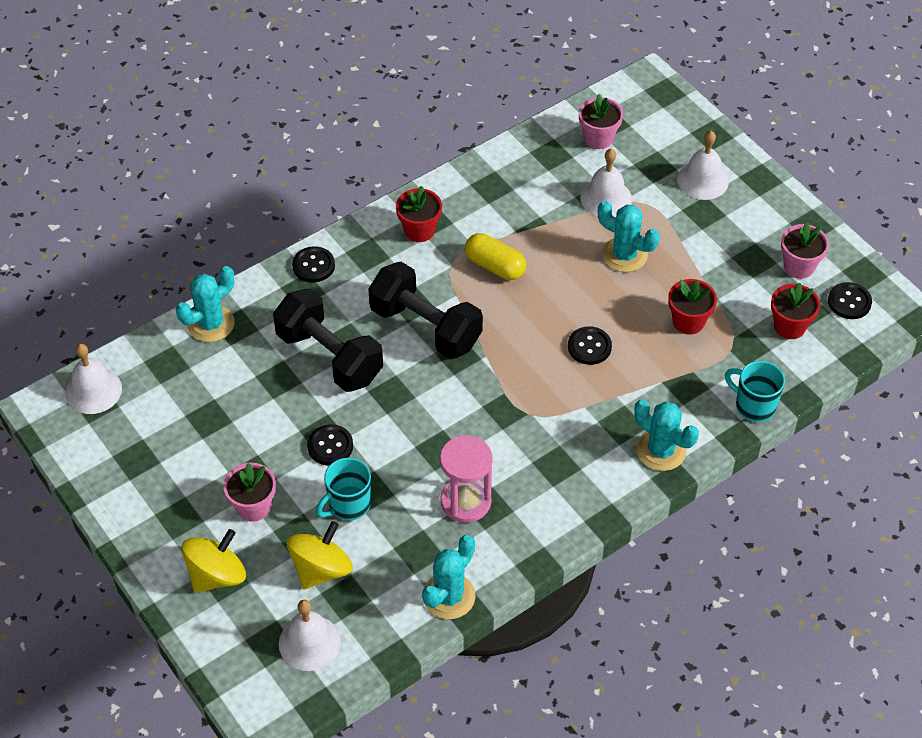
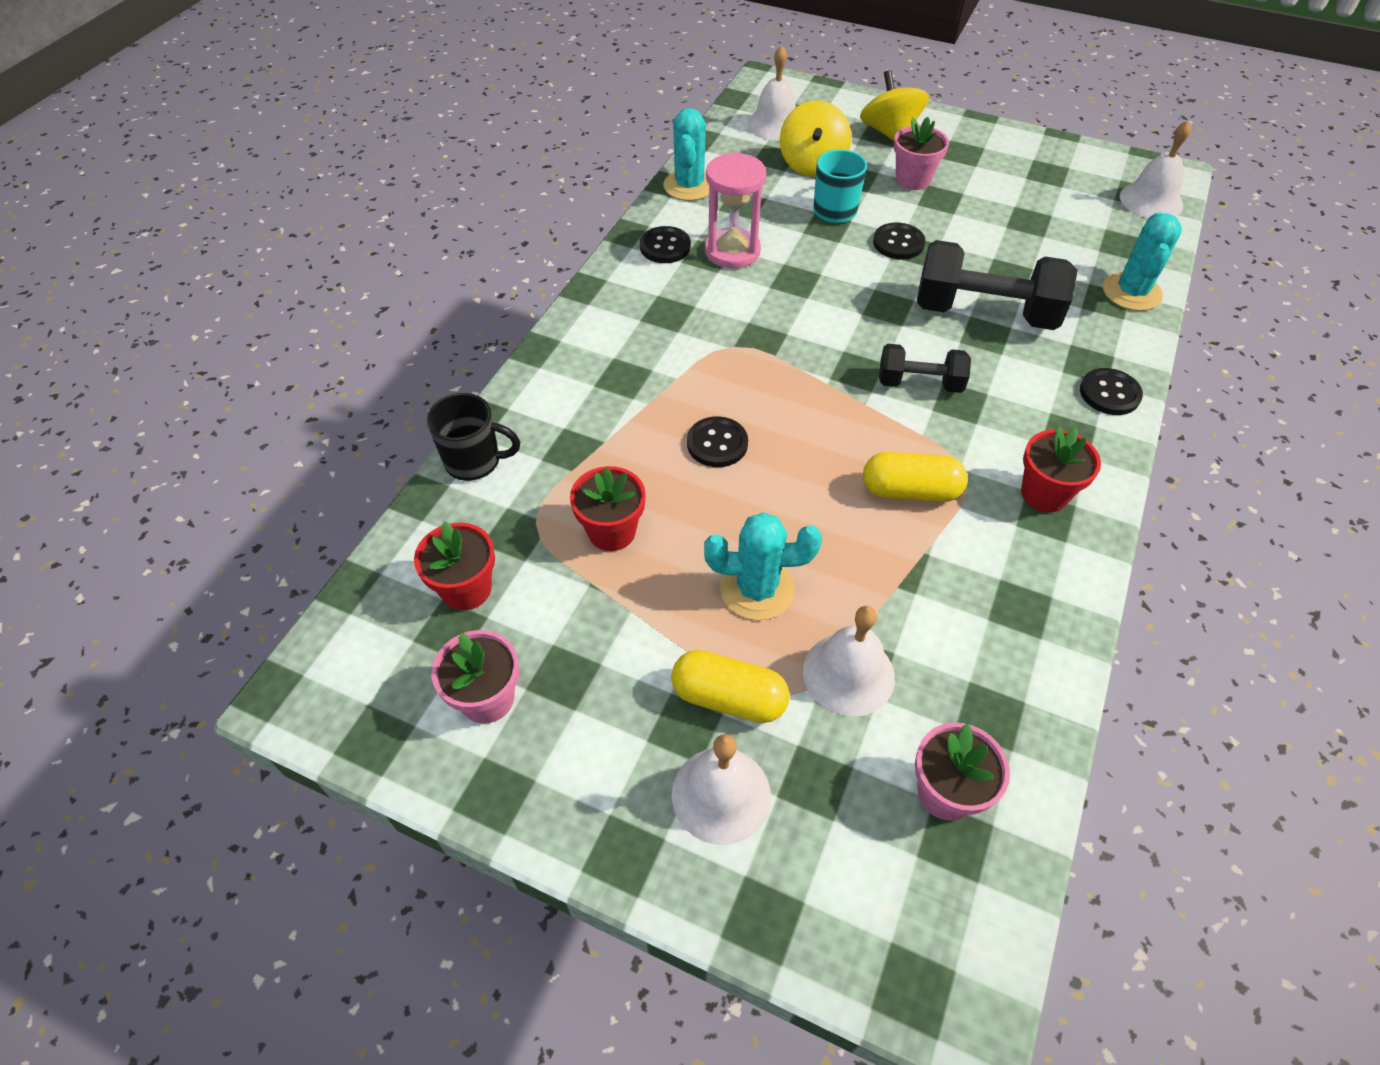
camera: 150 degrees right, 0 degrees up
(217, 575) = (889, 133): yellow spinning top -> yellow spinning top turned 150 degrees clockwise
(425, 327) = (919, 383): black dumbbell -> black dumbbell, size x0.56
(661, 450) = (563, 369): turquoise cactus -> none
(674, 214) = (729, 698): none -> yellow capsule
(754, 405) = (474, 461): turquoise mug -> black mug
(849, 302) = (386, 672): black button -> black button (665, 247)

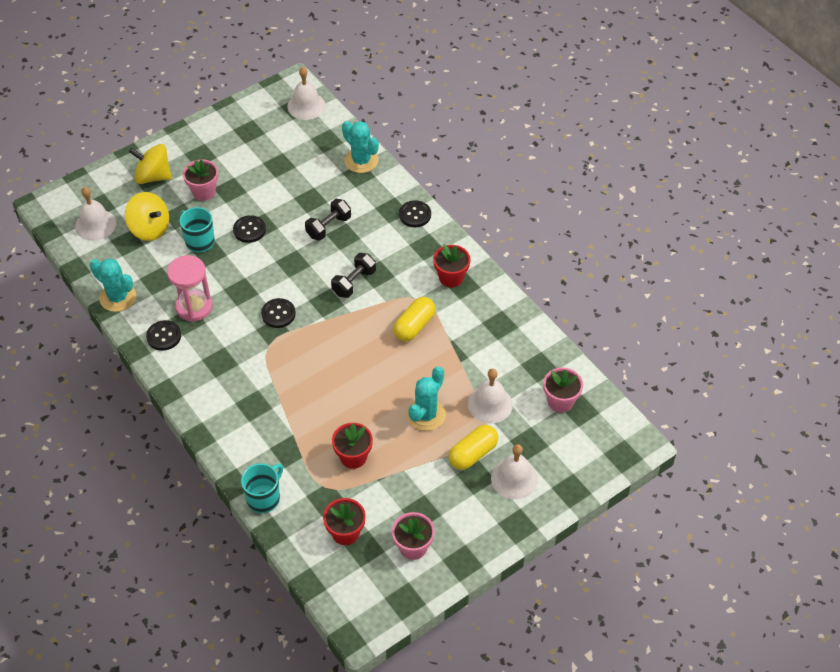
camera: 60 degrees left, 0 degrees up
(474, 461) = (264, 498): black mug -> turquoise mug
(717, 443) = (330, 386): black button -> black button (278, 314)
(984, 312) = (328, 227): black dumbbell -> black dumbbell, size x0.56

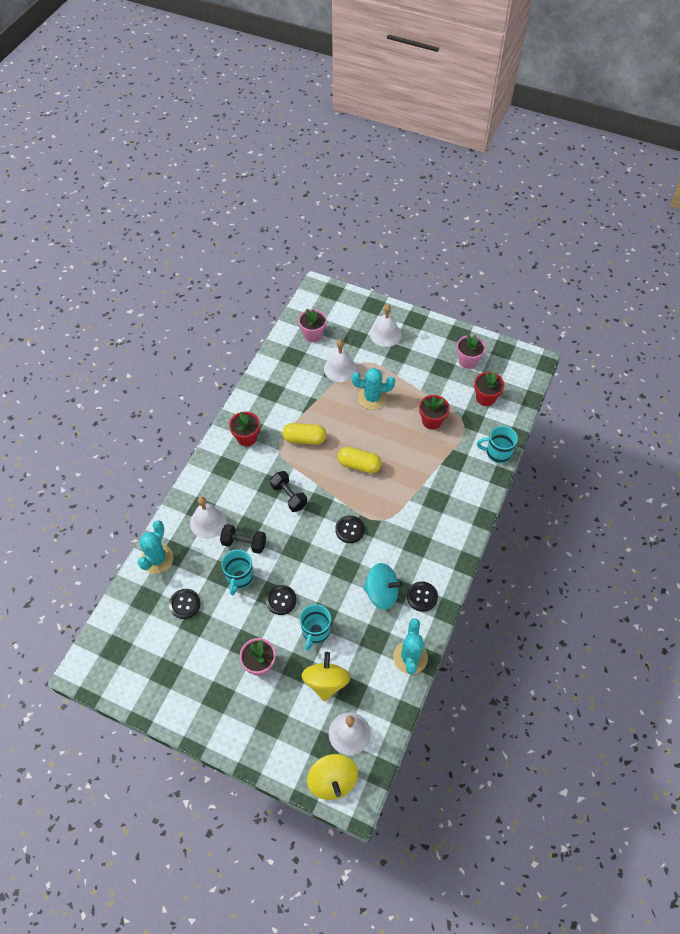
camera: 120 degrees left, 5 degrees up
(153, 176) = (266, 721): yellow spinning top -> yellow spinning top (332, 780)
(194, 307) = (381, 593): pink hourglass -> turquoise spinning top
(296, 210) = (239, 577): none -> turquoise mug
(306, 106) = (109, 641): white bell -> white bell (208, 522)
(354, 282) = (289, 496): black dumbbell -> black dumbbell turned 45 degrees clockwise
(415, 215) = (197, 490): black button -> black button (185, 604)
(473, 453) = (383, 361): yellow capsule -> yellow capsule (359, 465)

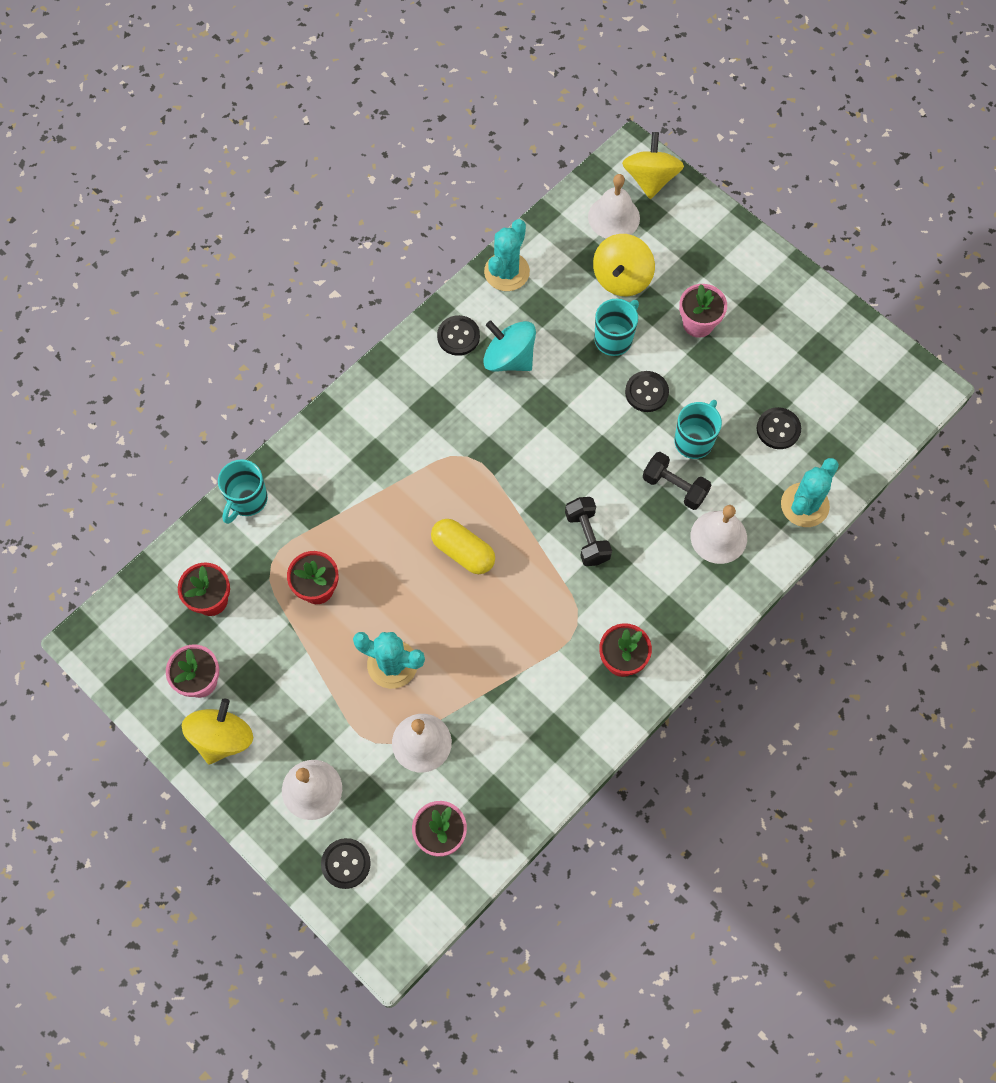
camera: 160 degrees left, 10 degrees up
(304, 439) = (530, 626): yellow capsule -> none
(350, 530) = (517, 457): black button -> black button (346, 863)
(441, 341) = (222, 738): none -> yellow spinning top
(497, 453) = (247, 500): turquoise mug -> turquoise mug turned 90 degrees clockwise

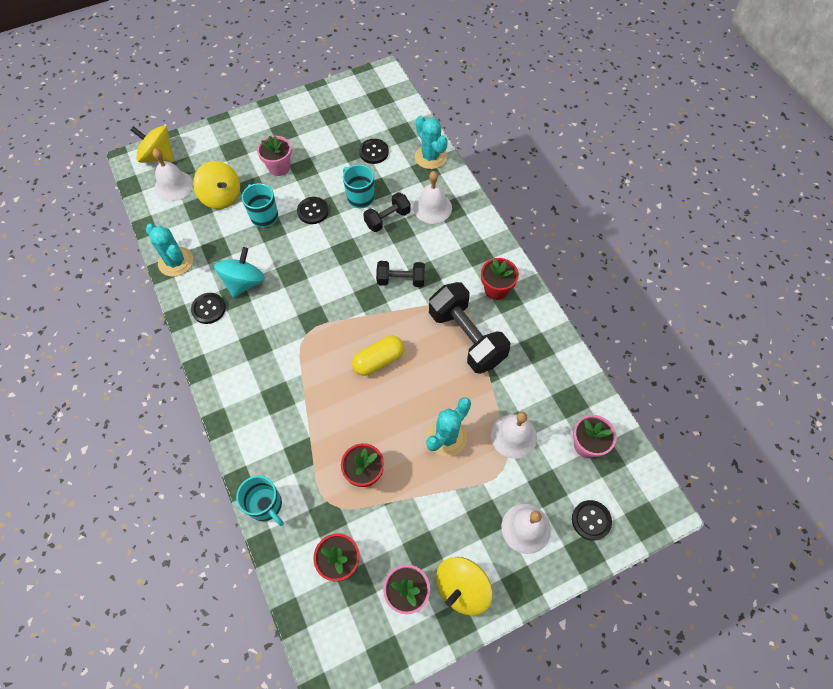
camera: 70 degrees left, 5 degrees down
(222, 738) = (462, 588): yellow spinning top -> yellow spinning top turned 90 degrees counterclockwise
(509, 358) = (244, 282): turquoise spinning top -> turquoise spinning top turned 150 degrees clockwise
(535, 645) = (466, 337): none -> black dumbbell

